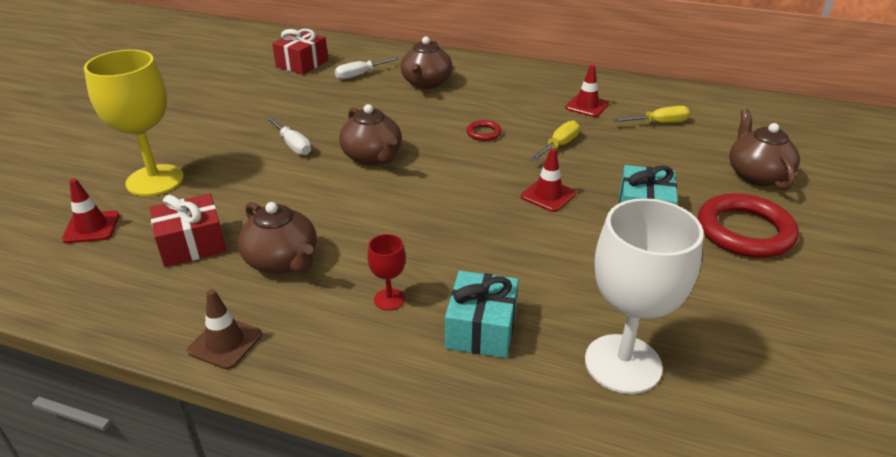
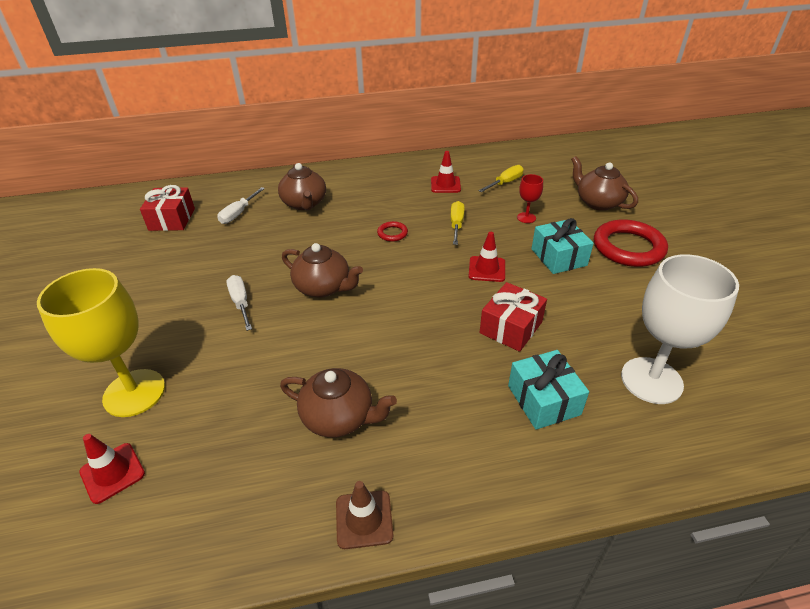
camera: 30 degrees left, 5 degrees up
(192, 244) = (239, 440): red gift -> red gift (511, 327)
(292, 145) = (241, 303): white screwdriver -> white screwdriver turned 135 degrees counterclockwise
(389, 299) = (457, 409): red goblet -> red goblet (526, 218)

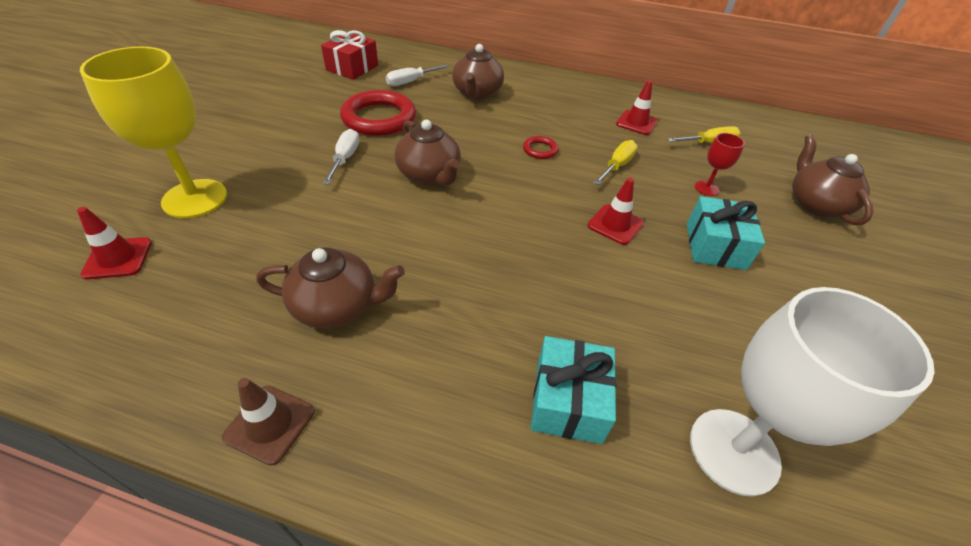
camera: 25 degrees right, 5 degrees up
(339, 417) = (337, 306): brown teapot -> brown teapot turned 45 degrees counterclockwise
(511, 327) = (593, 299): red gift -> none
(628, 247) = (821, 271): red ring -> red ring (379, 118)

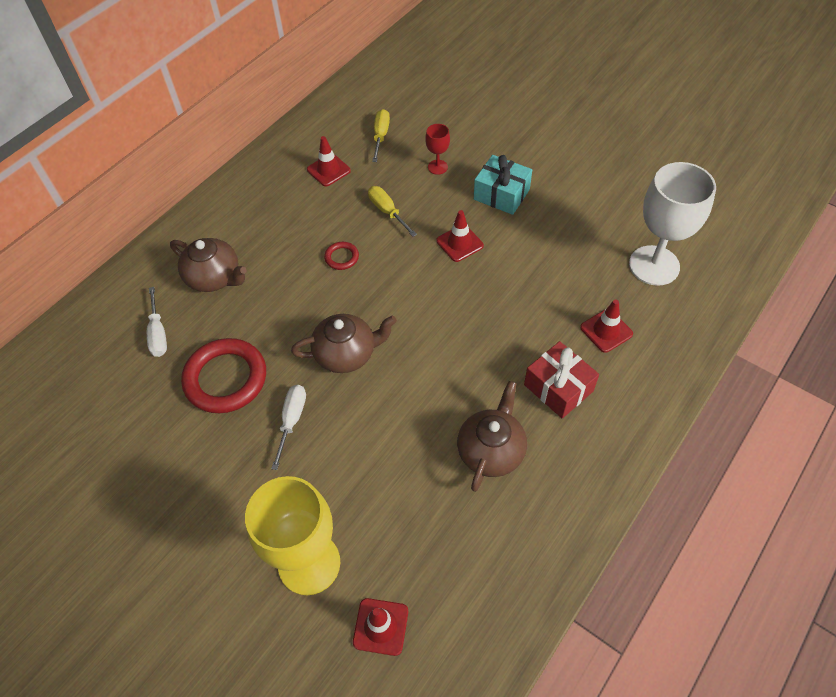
camera: 65 degrees left, 10 degrees up
(270, 424) = (585, 502): brown traffic cone -> none
(345, 159) = (292, 421): white screwdriver -> white screwdriver turned 75 degrees clockwise
(352, 68) = (91, 388): red gift -> red gift (558, 388)
(568, 401) = (606, 331): turquoise gift -> red traffic cone
(815, 204) = (478, 114): brown teapot -> none

